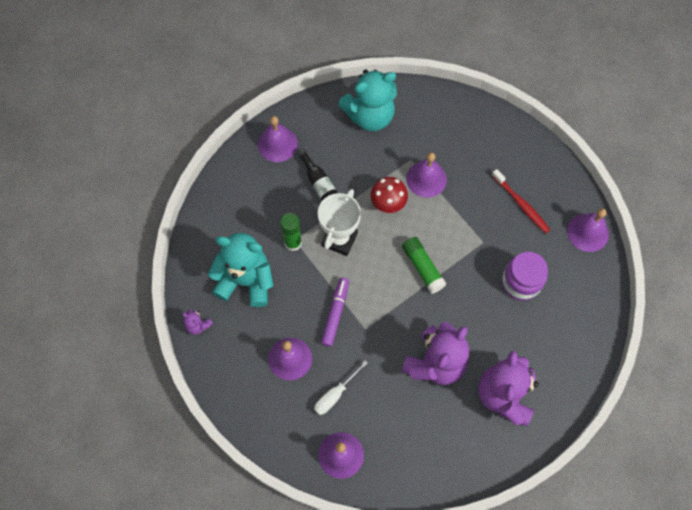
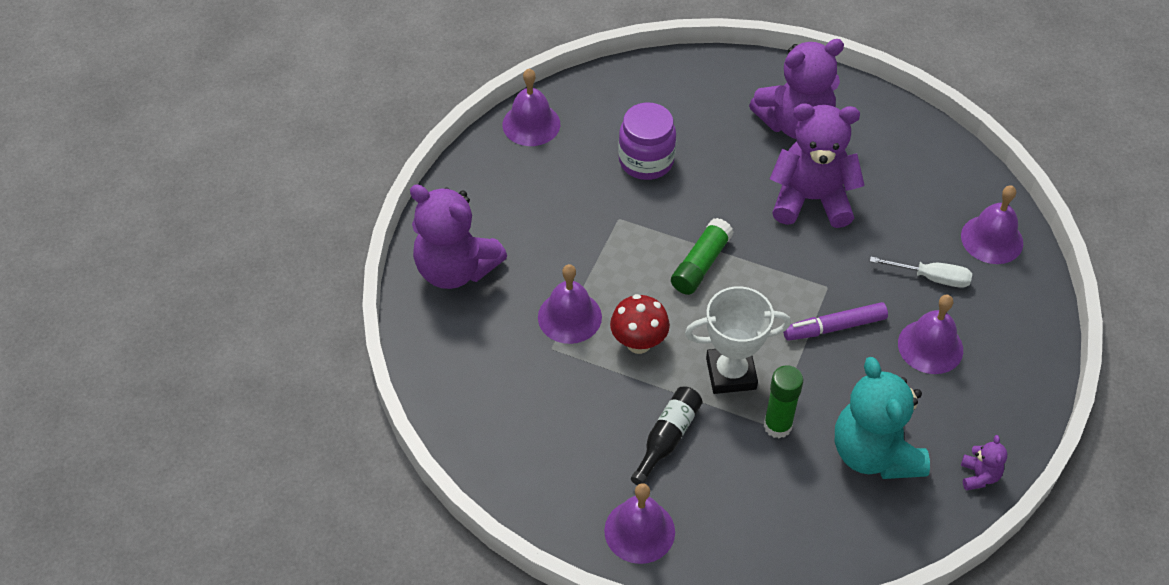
camera: 120 degrees left, 15 degrees down
(370, 116) = (511, 432): turquoise teddy bear -> none
(493, 138) = (455, 269): none -> purple teddy bear
(521, 204) = (537, 201): red toothbrush -> none

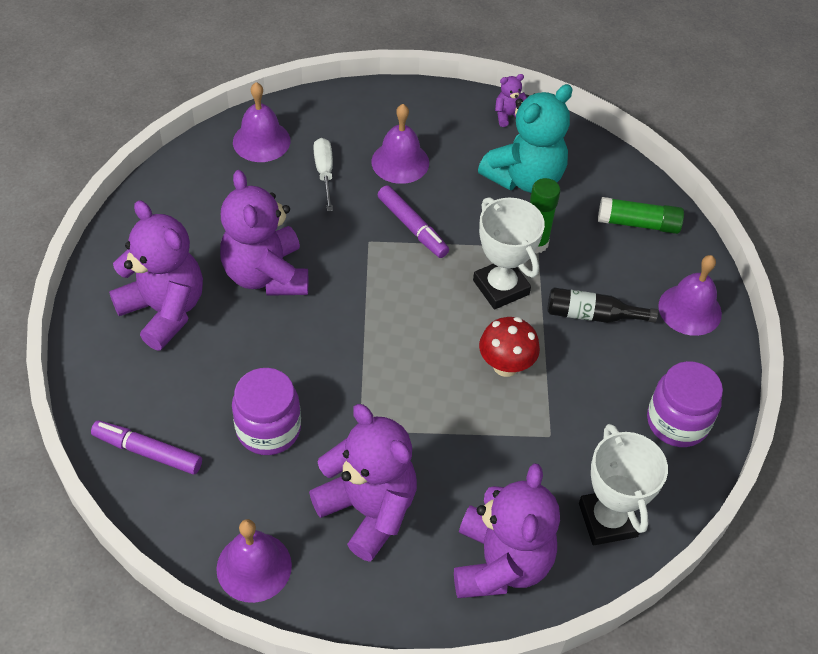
camera: 115 degrees left, 0 degrees up
(453, 356) = (607, 520): none -> white trophy
(518, 454) = (677, 422): none -> purple jar
(543, 202) = (368, 510): none -> purple teddy bear
(569, 317) = (506, 432): purple bell -> none
(658, 87) = (147, 452): none -> purple marker
(700, 264) = (388, 342): green glue stick -> green glue stick (638, 224)

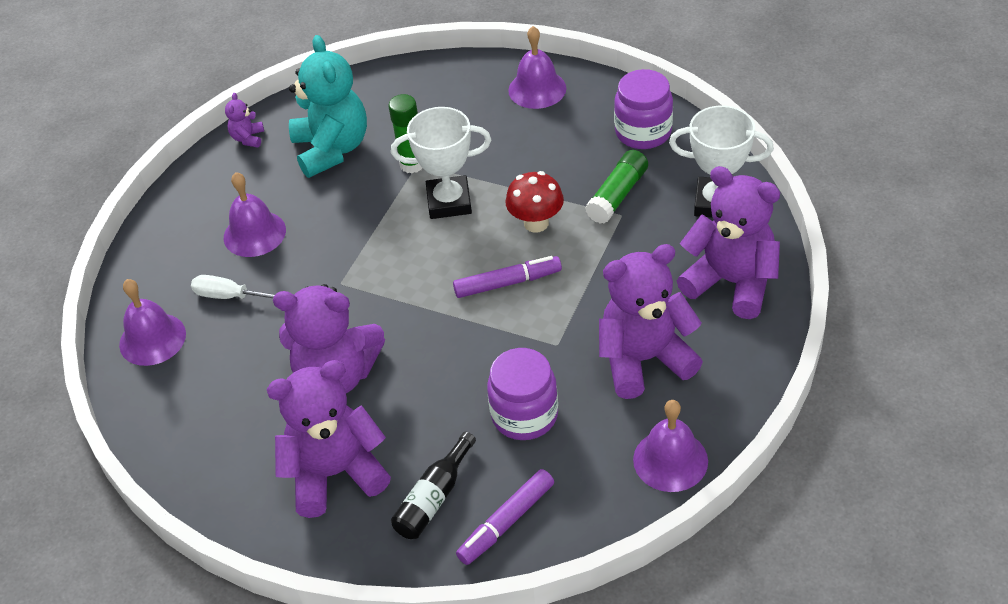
camera: 60 degrees left, 5 degrees down
(412, 227) = (342, 245): purple marker -> purple marker (507, 283)
(593, 315) = (511, 150): black bottle -> black bottle (434, 497)
(638, 224) = (429, 91): green glue stick -> green glue stick (617, 195)

